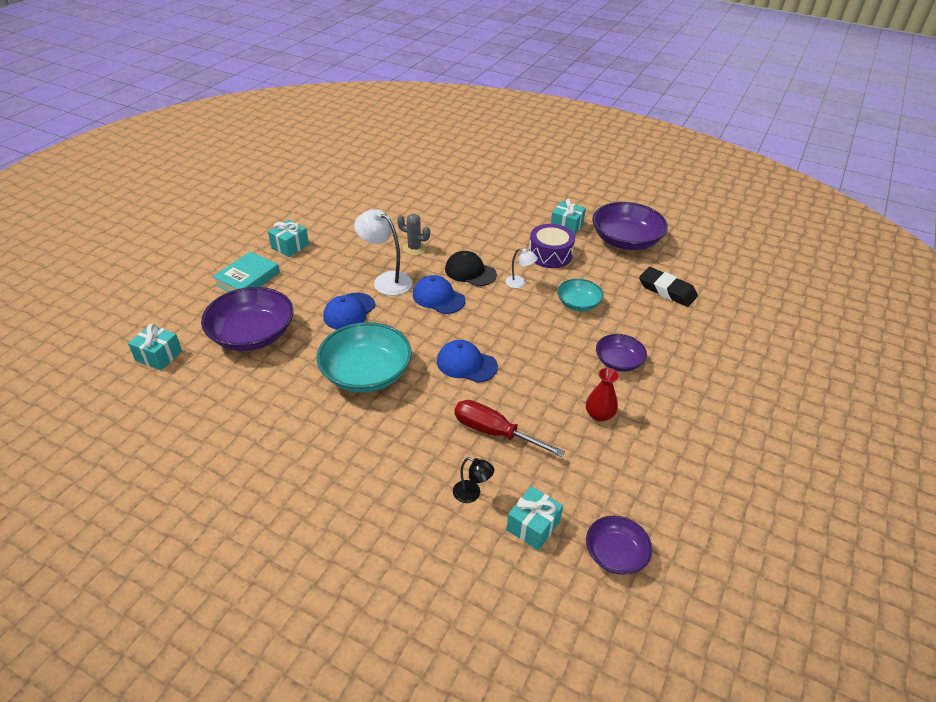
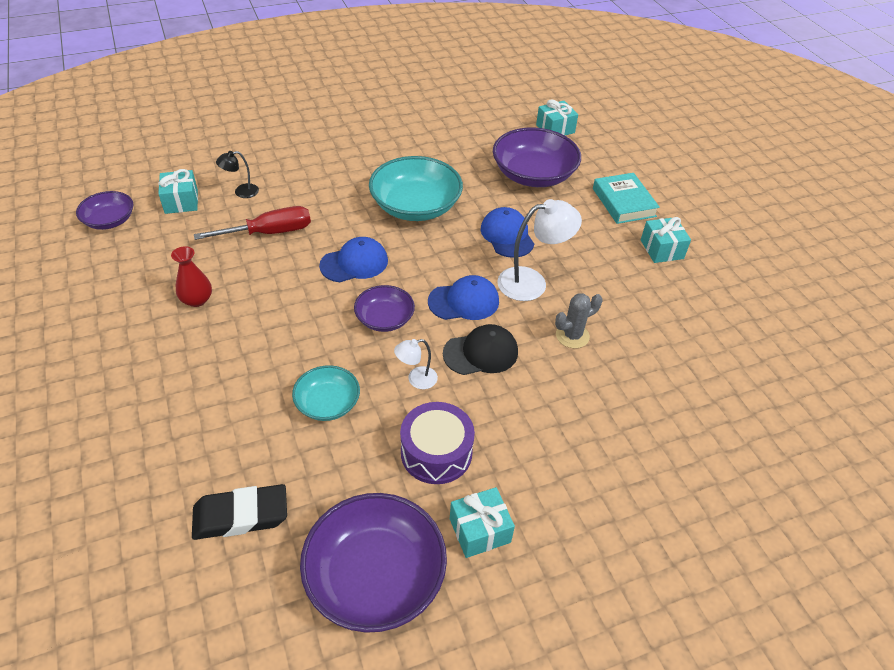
camera: 130 degrees right, 5 degrees up
(618, 361) = (221, 363): purple bowl -> purple bowl (384, 319)

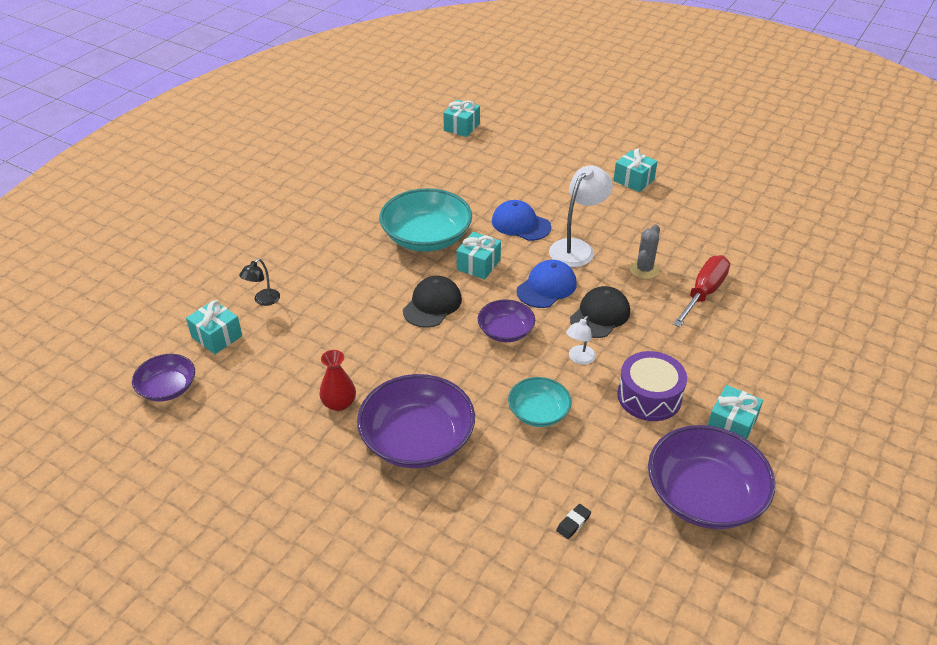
camera: 35 degrees left, 5 degrees down
(241, 515) = (573, 523): black eraser -> black eraser, size x0.43
(269, 233) = (332, 319): red screwdriver -> red screwdriver (703, 293)
(354, 263) = (432, 304): blue cap -> black cap
(430, 251) = (478, 265): none -> turquoise gift
(533, 175) = (486, 170): purple bowl -> purple bowl (417, 439)
(624, 202) = (572, 159): turquoise book -> none

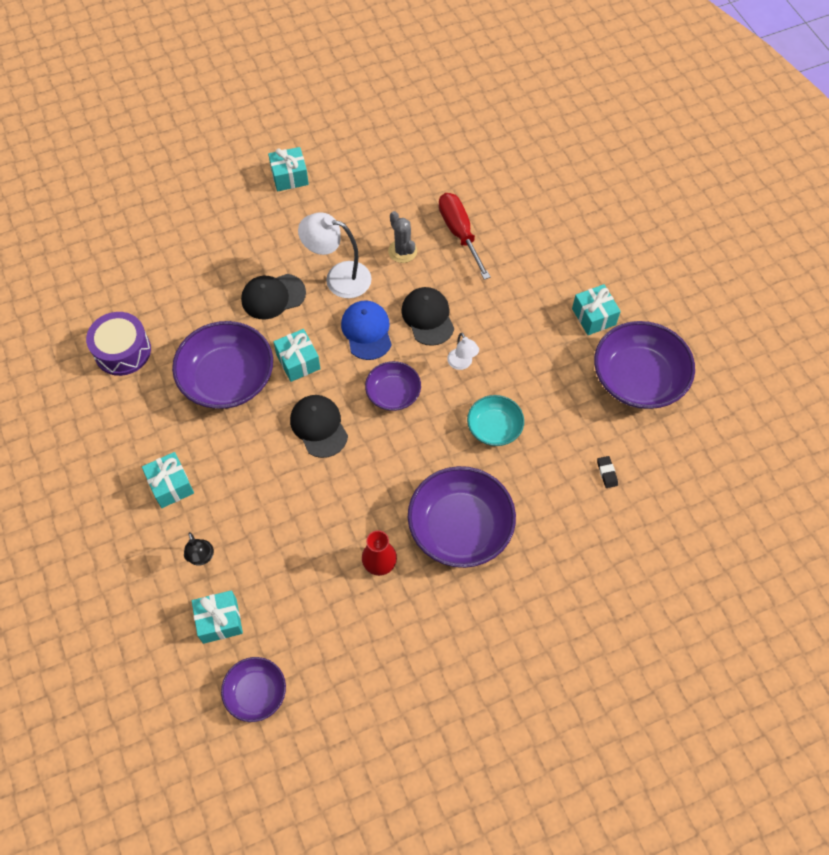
camera: 55 degrees left, 20 degrees up
(426, 237) = (227, 378): turquoise bowl -> purple bowl
(461, 127) = (87, 248): turquoise gift -> turquoise gift (171, 485)
(520, 224) = (273, 296): blue cap -> black cap
(577, 248) = (338, 278): white lamp -> white lamp turned 60 degrees counterclockwise
(649, 396) = (532, 346): purple drum -> purple drum (122, 351)

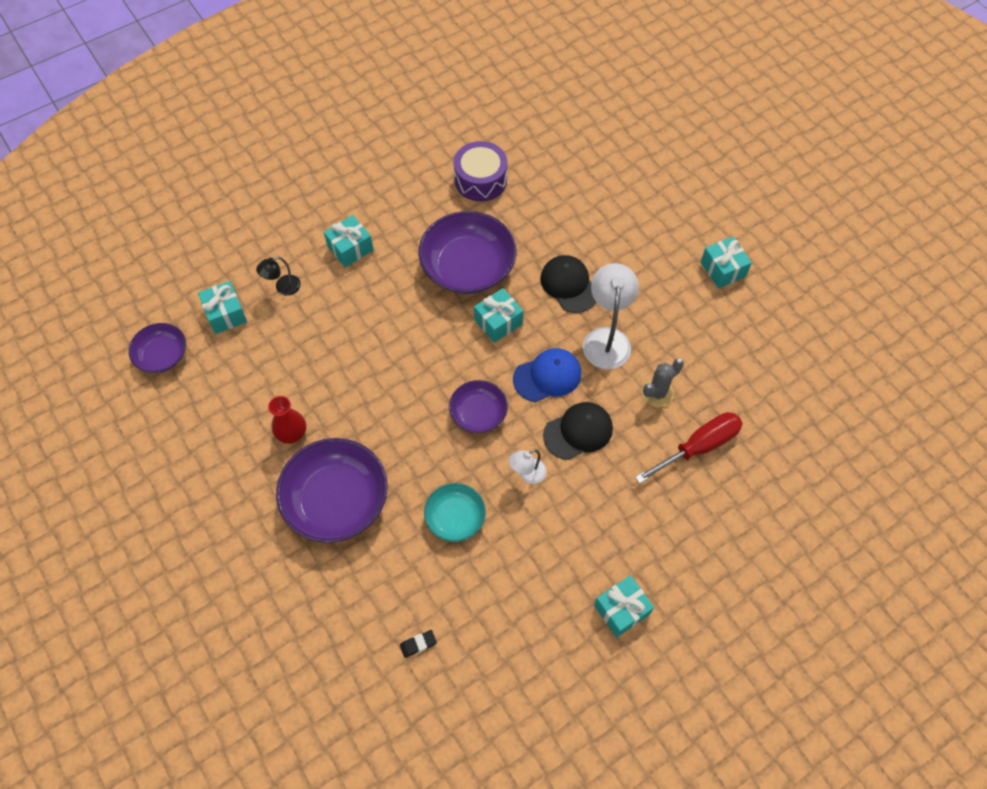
camera: 80 degrees right, 0 degrees up
(319, 426) = (429, 354): black cap -> none
(638, 378) = (547, 670): purple bowl -> none

